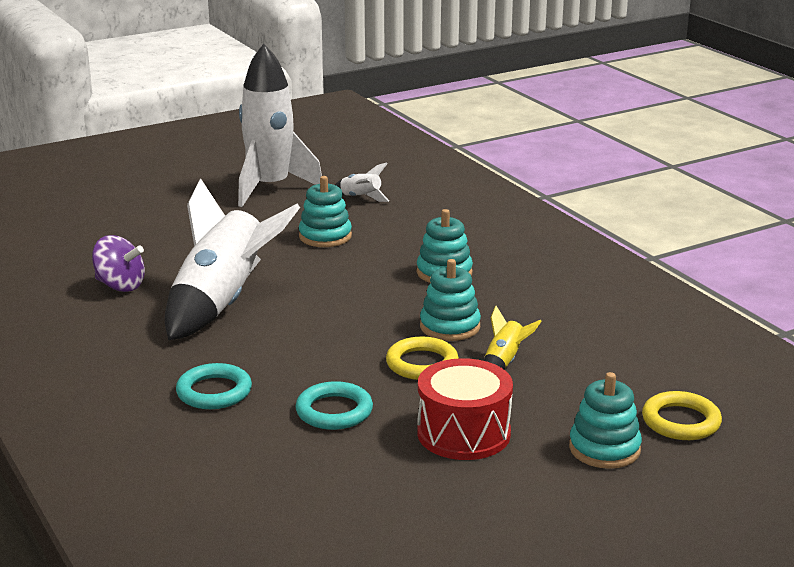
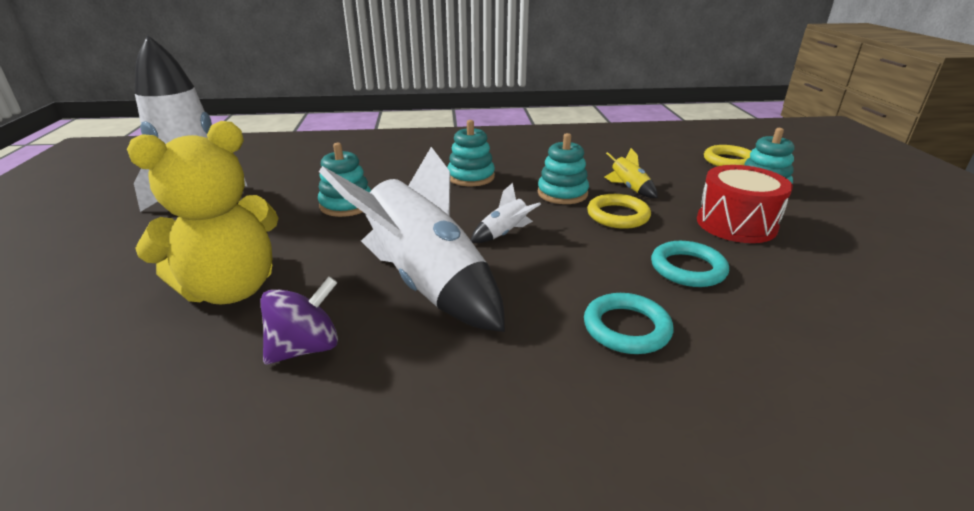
camera: 65 degrees left, 5 degrees up
(167, 241) = (231, 289): none -> yellow teddy bear
(361, 198) = (293, 176): white rocket -> white rocket (504, 234)

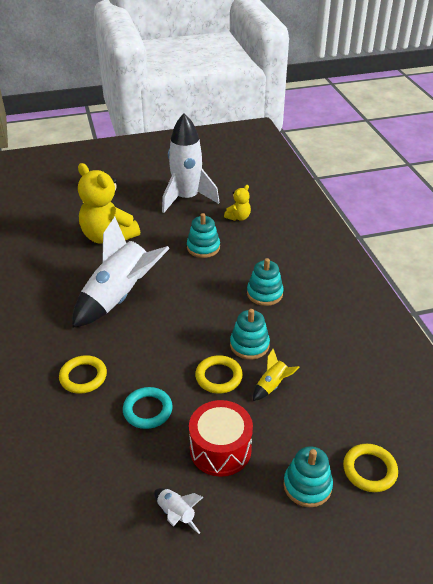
camera: 80 degrees right, 10 degrees up
(297, 177) = (238, 217): none -> yellow teddy bear
(305, 348) = (66, 271): purple spinning top -> none
(504, 234) = (179, 320): white rocket -> white rocket (176, 514)
(626, 328) = (83, 377): turquoise ring -> yellow ring

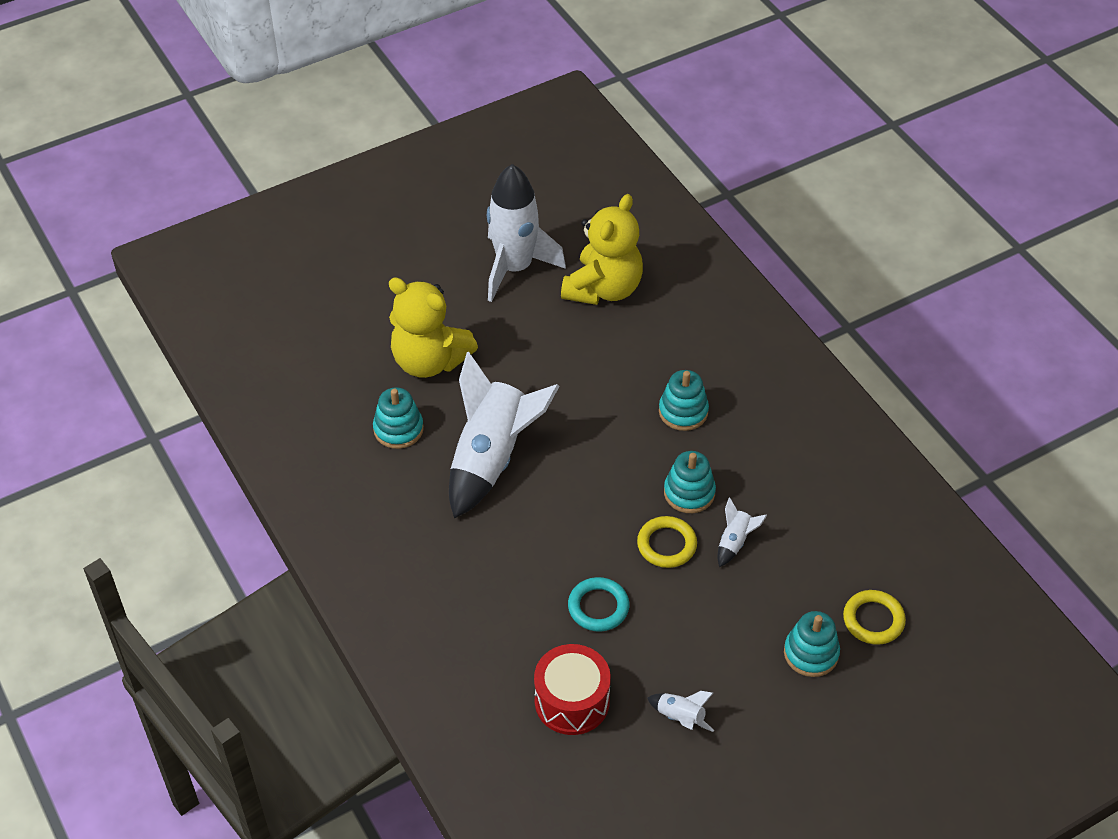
camera: 15 degrees left, 10 degrees up
(83, 377) = (499, 582): yellow ring -> none
(203, 247) = (573, 353): turquoise stacking toy -> turquoise stacking toy (398, 429)
(220, 449) = (701, 634): red drum -> red drum (572, 701)
(238, 217) = (603, 289): yellow teddy bear -> yellow teddy bear, size x2.11
(272, 385) = (735, 542): yellow rocket -> white rocket

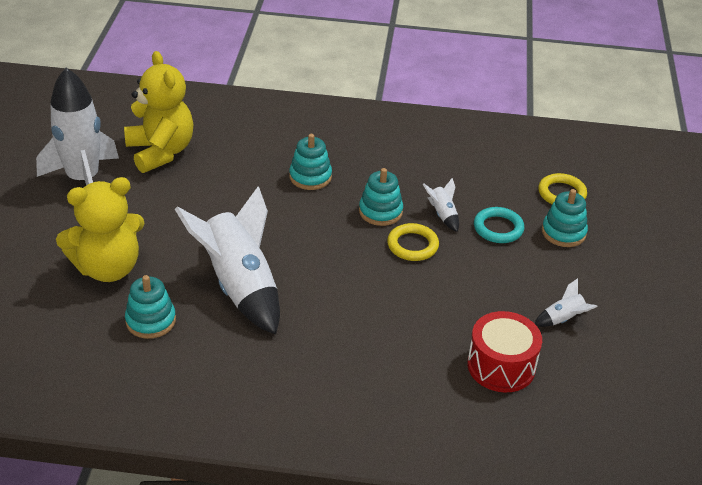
camera: 55 degrees left, 10 degrees down
(598, 607) = (432, 307): turquoise ring -> turquoise ring (498, 228)

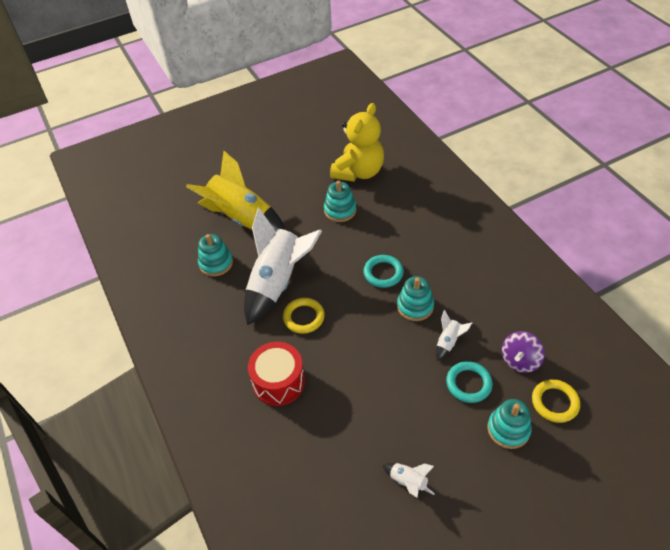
camera: 60 degrees right, 10 degrees up
(83, 180) = (301, 160): white rocket -> none
(108, 268) = (241, 218): yellow teddy bear -> yellow rocket
(310, 177) = (411, 250): turquoise stacking toy -> turquoise stacking toy (340, 210)
(317, 209) = (383, 273): none -> turquoise ring
(412, 245) = (398, 344): yellow ring -> yellow ring (304, 317)
(501, 366) = (324, 467): red drum -> red drum (278, 382)
(503, 187) = (520, 360): none -> purple spinning top

